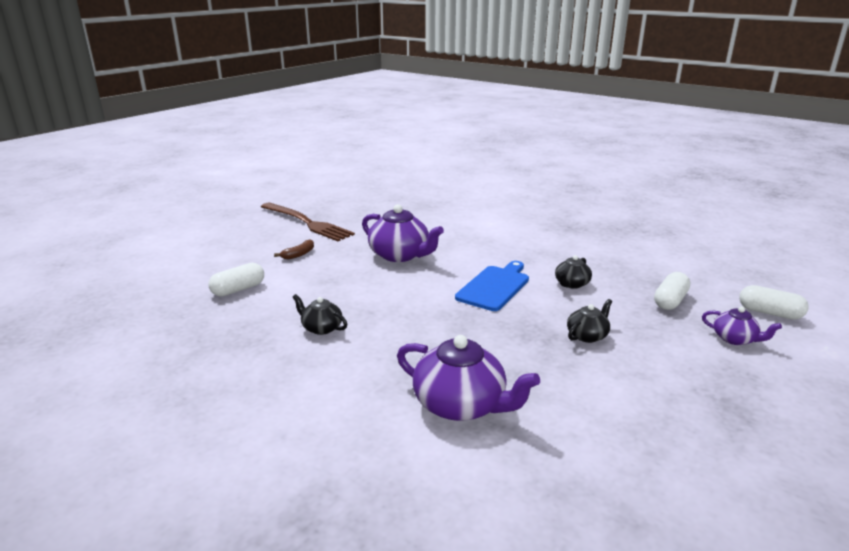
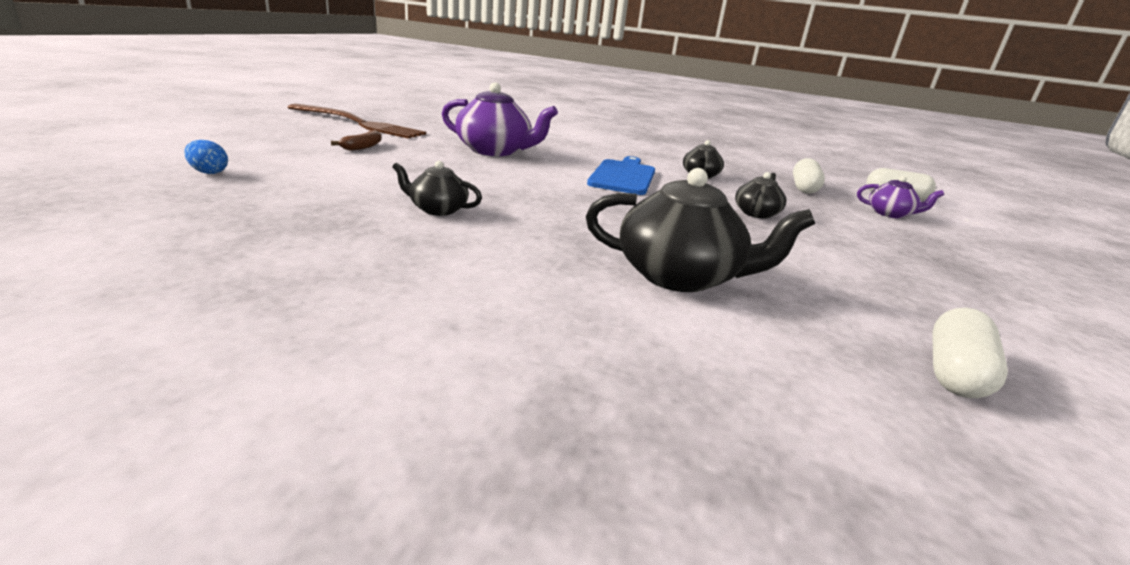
camera: 20 degrees left, 0 degrees up
(188, 288) = (209, 172): none -> blue egg
(238, 289) = (291, 174): white capsule -> white capsule (954, 372)
(461, 405) = (680, 276): purple teapot -> black teapot

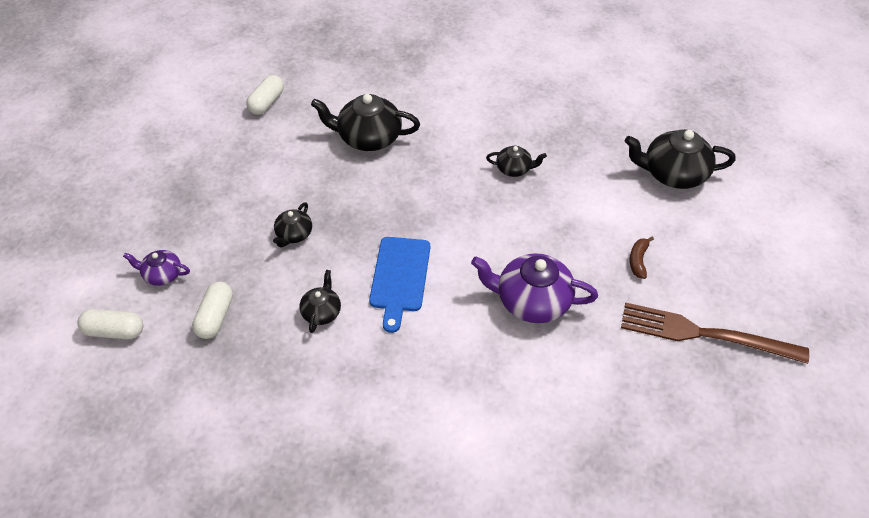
camera: 175 degrees right, 25 degrees up
(209, 172) = (673, 174): blue egg -> black teapot

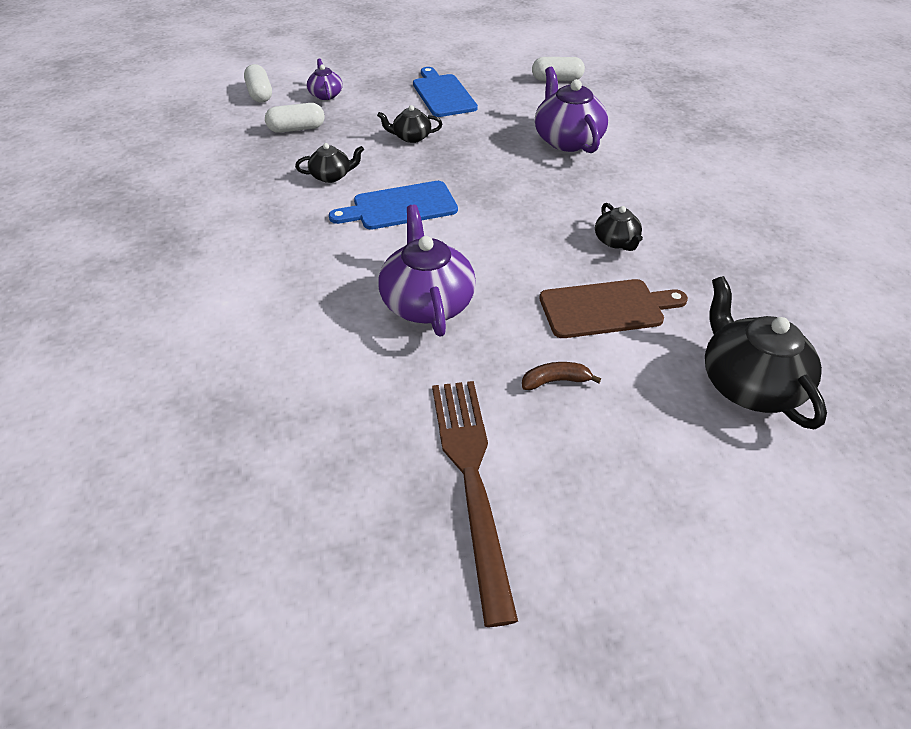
camera: 65 degrees right, 5 degrees down
(232, 186) = (442, 94): none -> blue cutting board
(368, 138) = (567, 140): black teapot -> purple teapot
(581, 206) = (606, 308): none -> brown cutting board

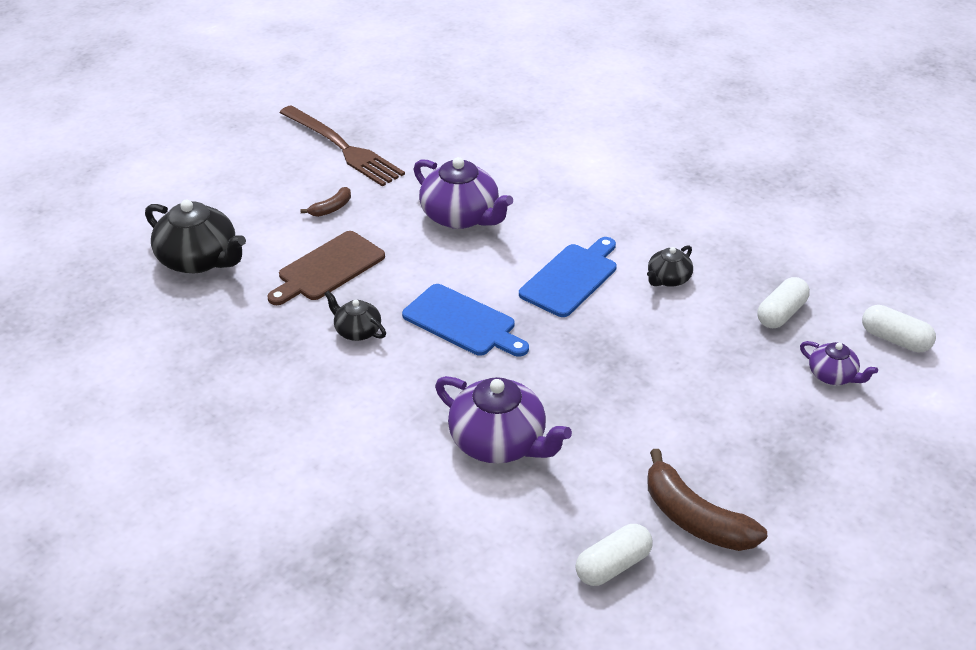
camera: 145 degrees right, 5 degrees down
(411, 137) = (662, 360): black teapot -> none
(442, 94) = (715, 449): blue cutting board -> blue cutting board (463, 322)
(493, 78) = (695, 518): none -> brown banana

